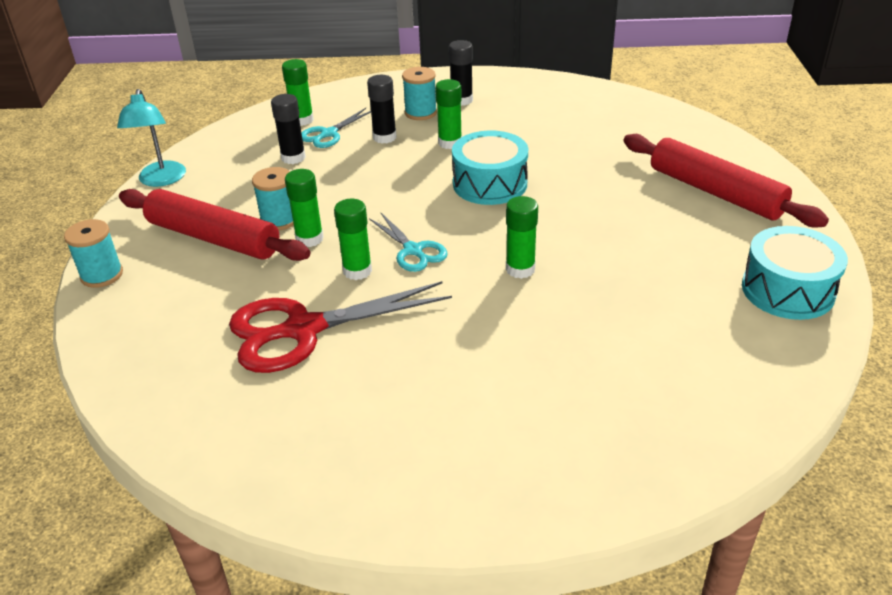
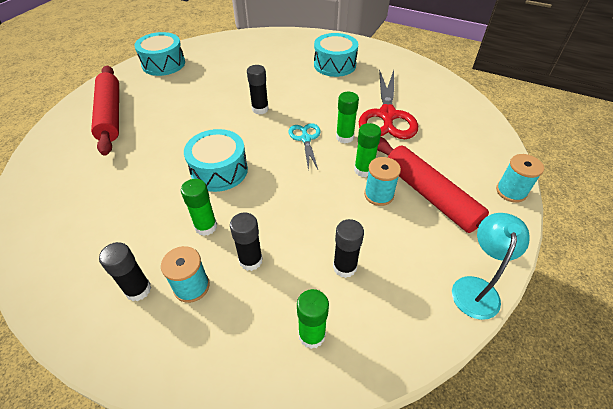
camera: 155 degrees left, 10 degrees up
(303, 329) = (387, 115): red scissors -> red scissors turned 90 degrees clockwise
(329, 134) = (296, 292): turquoise scissors -> none
(465, 415) = (334, 65): none -> turquoise drum
(520, 269) = (260, 109): green glue stick -> black glue stick

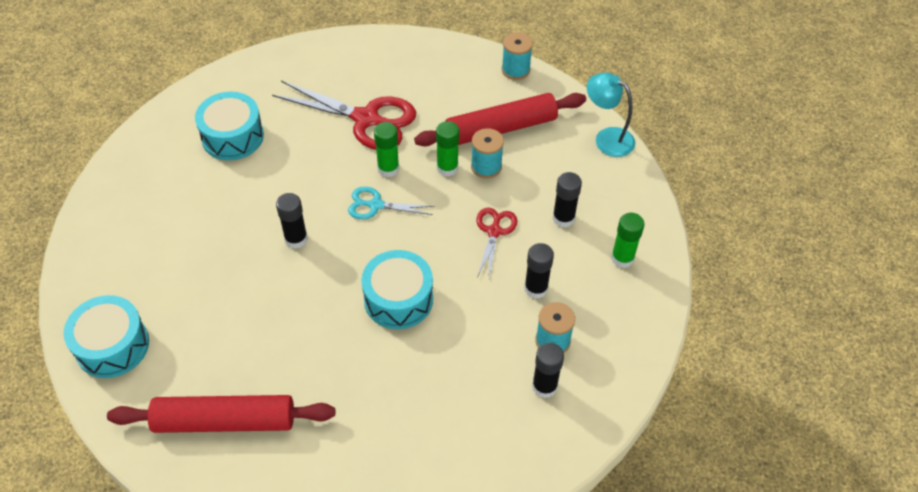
camera: 75 degrees left, 5 degrees up
(206, 226) = (481, 321): green glue stick -> none
(307, 215) = (494, 231): none -> red scissors

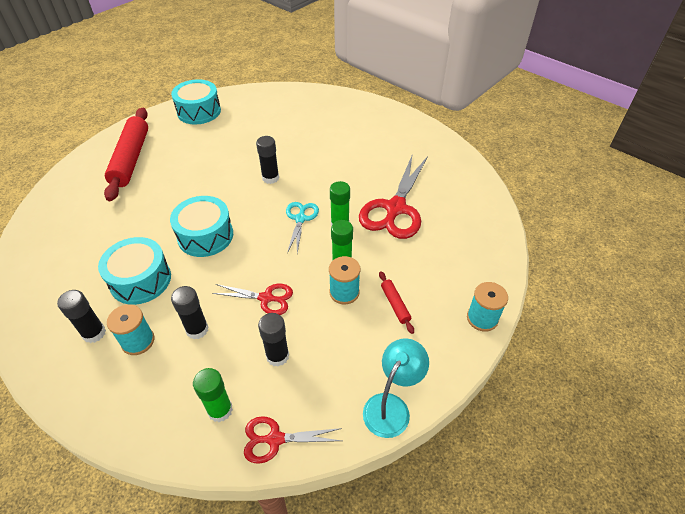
camera: 90 degrees right, 5 degrees down
(232, 136) = (368, 140): turquoise drum -> turquoise drum (140, 280)
(501, 128) = (395, 304): red rolling pin -> red rolling pin, size x0.43
(644, 216) = (275, 439): none -> red scissors

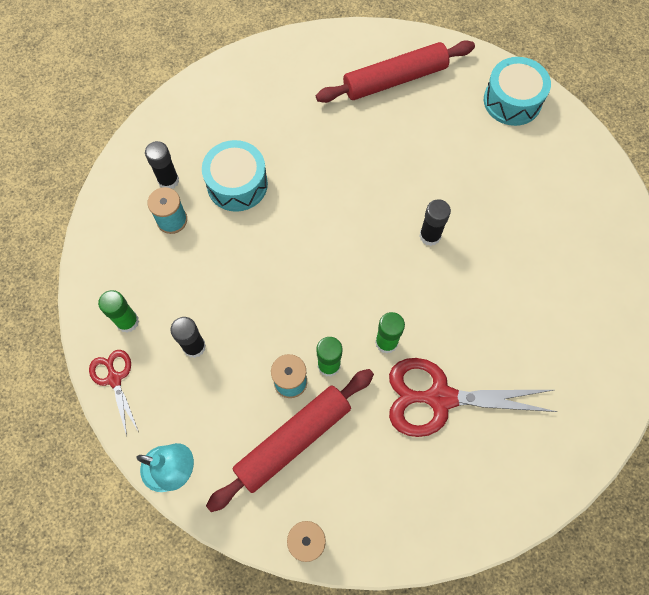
camera: 70 degrees right, 20 degrees up
(197, 329) = (199, 263): black glue stick -> none
(205, 236) = (314, 212): turquoise drum -> none
(266, 298) = (256, 307): red scissors -> none
(300, 219) = (377, 296): turquoise scissors -> none
(395, 304) = (293, 440): red rolling pin -> red rolling pin, size x2.33

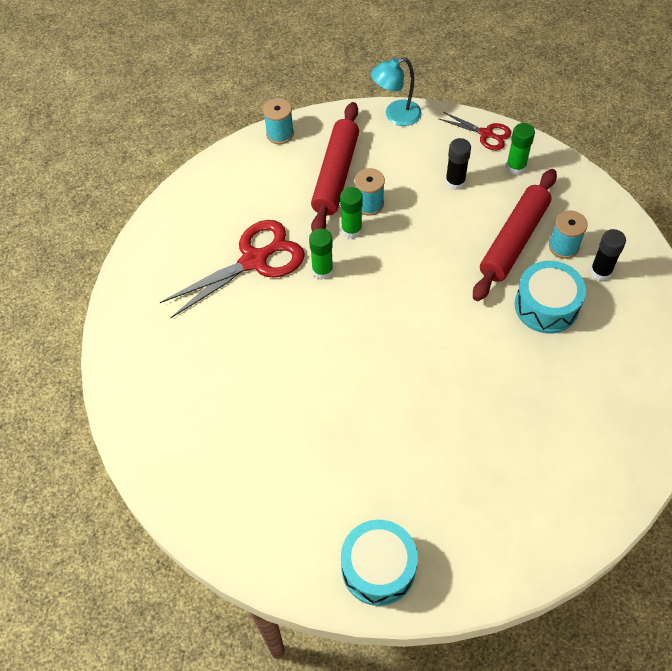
camera: 145 degrees right, 10 degrees down
(395, 79) = (511, 506): red rolling pin -> red rolling pin (514, 240)
(430, 236) = (353, 372): black glue stick -> none

